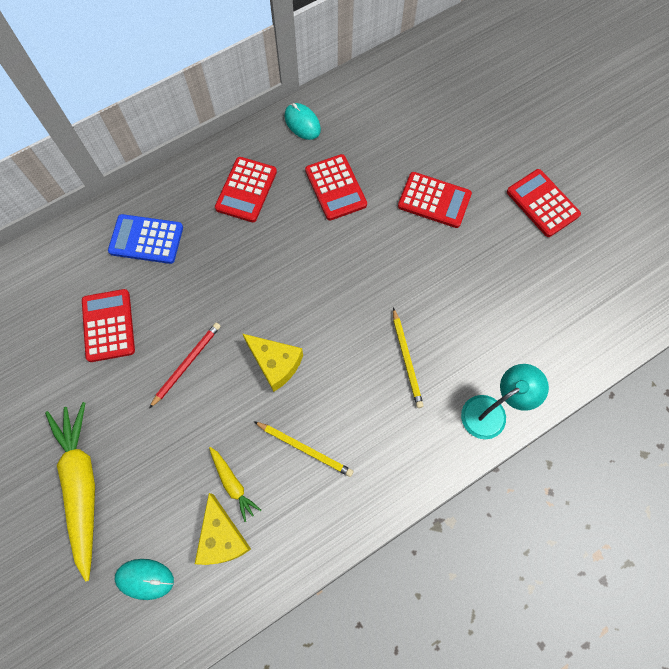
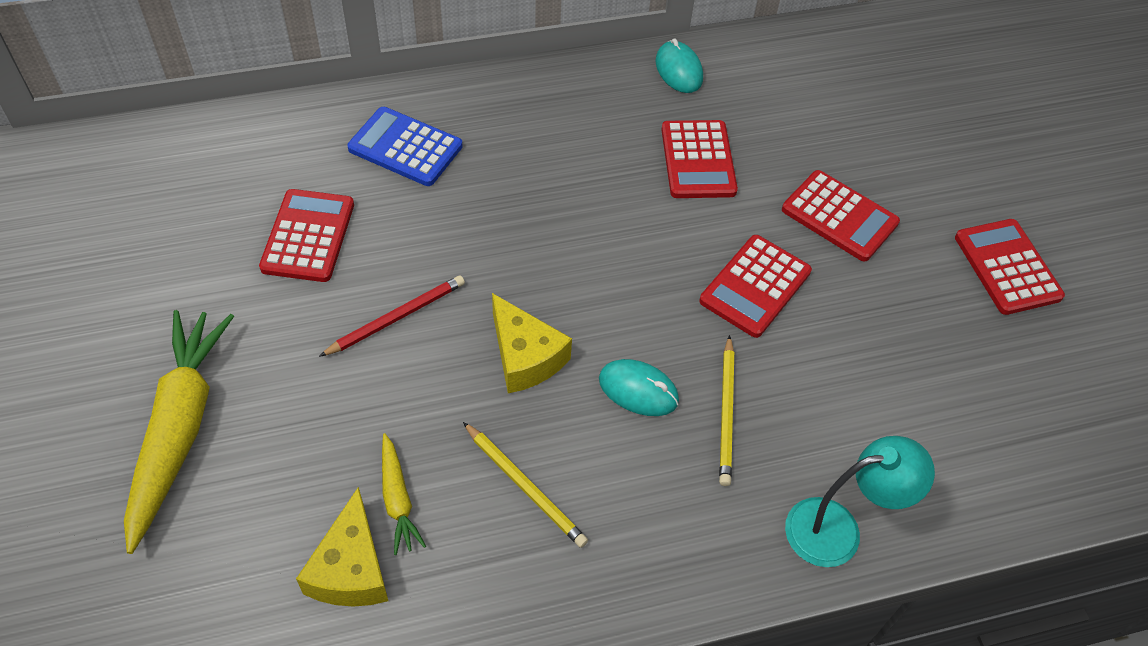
camera: 15 degrees right, 15 degrees down
(145, 579) = (212, 588): turquoise mouse -> turquoise mouse (638, 390)
(246, 190) = (568, 127): red calculator -> red calculator (755, 286)

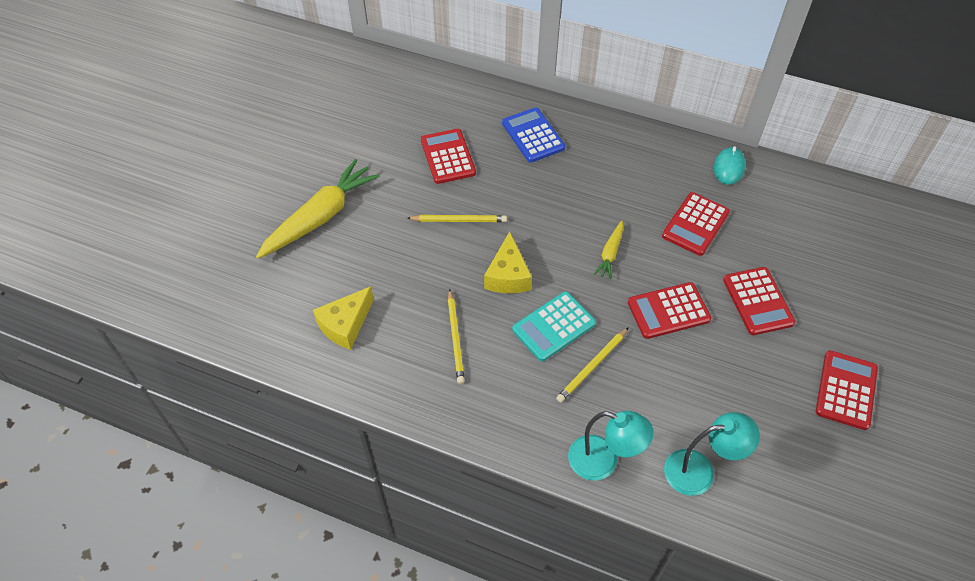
camera: 40 degrees right, 0 degrees up
(308, 236) = (448, 157): red calculator -> red calculator turned 60 degrees counterclockwise
(396, 317) = (459, 220): red pencil -> yellow pencil
(398, 499) = (391, 307): yellow carrot -> yellow carrot (610, 253)
(638, 390) = (553, 326): turquoise mouse -> turquoise calculator
(947, 464) = (699, 471): none -> turquoise lamp

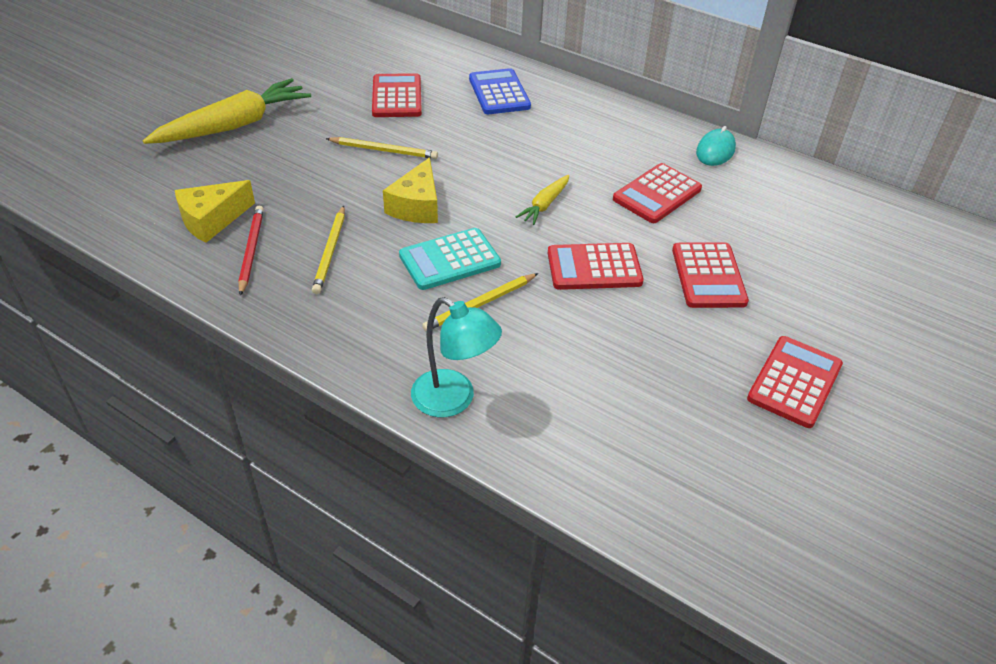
camera: 10 degrees right, 10 degrees down
(391, 350) = (251, 251): none -> red pencil
(699, 471) = (573, 431): turquoise lamp -> none

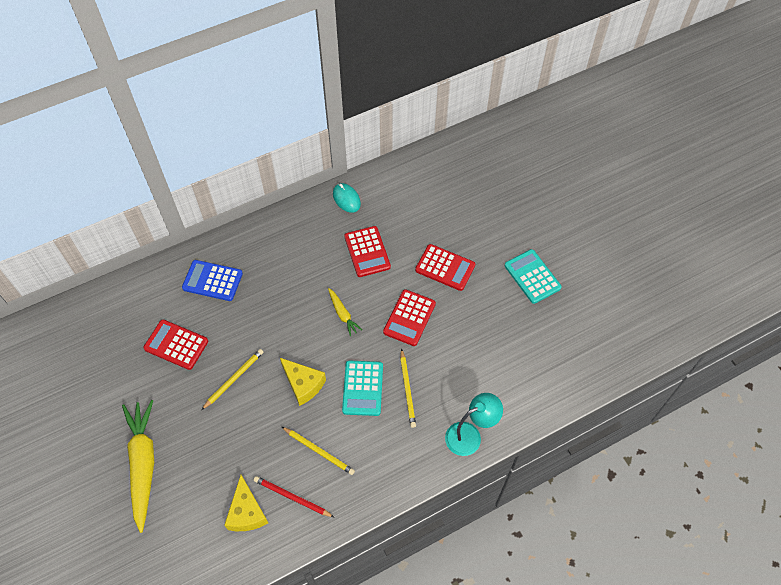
camera: 60 degrees left, 15 degrees up
(794, 382) = (532, 276): red calculator -> turquoise calculator

